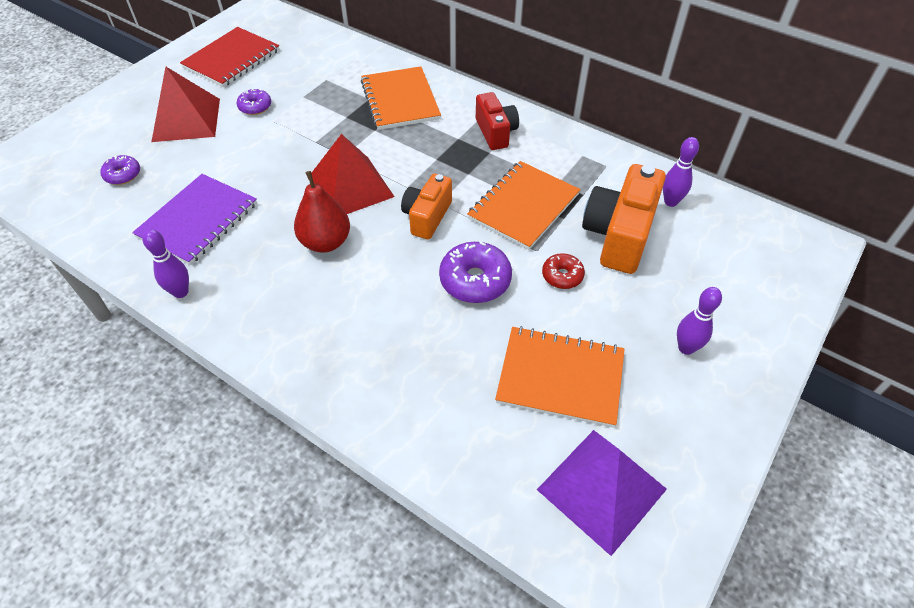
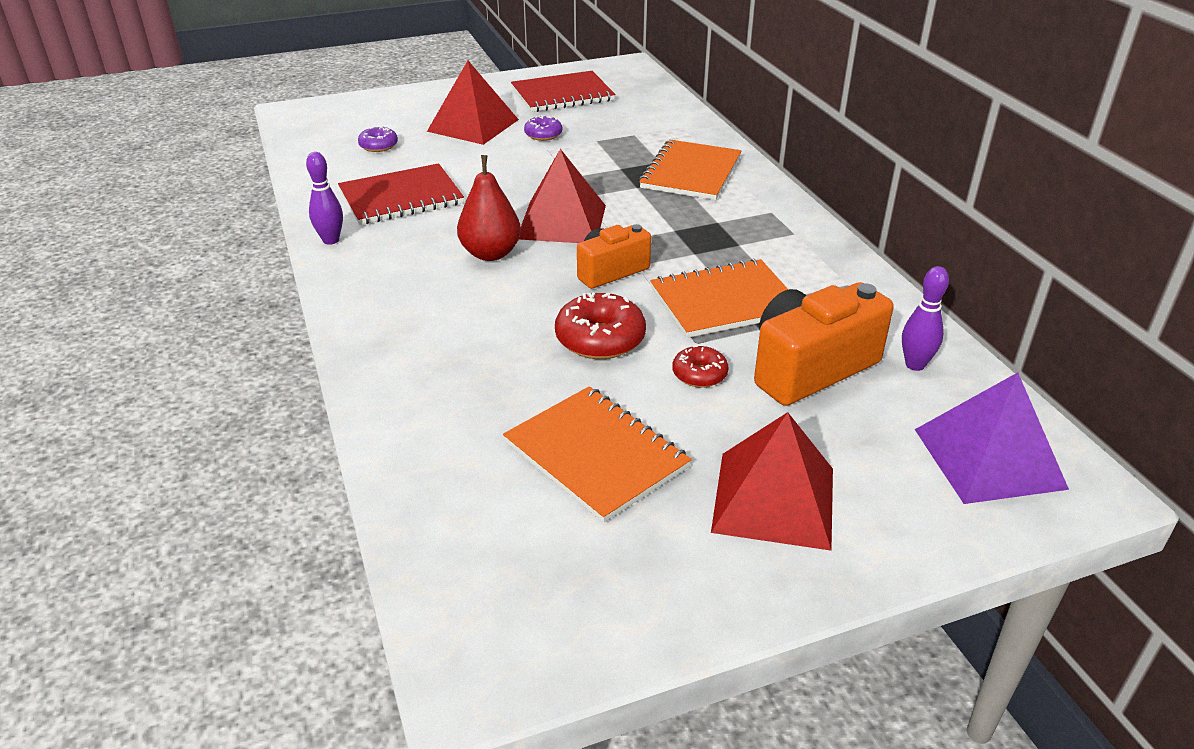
camera: 35 degrees right, 15 degrees down
(198, 220) = (401, 197): purple notebook -> red notebook
(475, 280) = (600, 339): purple donut -> red donut
(496, 132) = (766, 231): red camera -> none
(601, 489) = (529, 566): purple pyramid -> purple pyramid (989, 458)
(686, 348) = (774, 499): purple bowling pin -> red pyramid

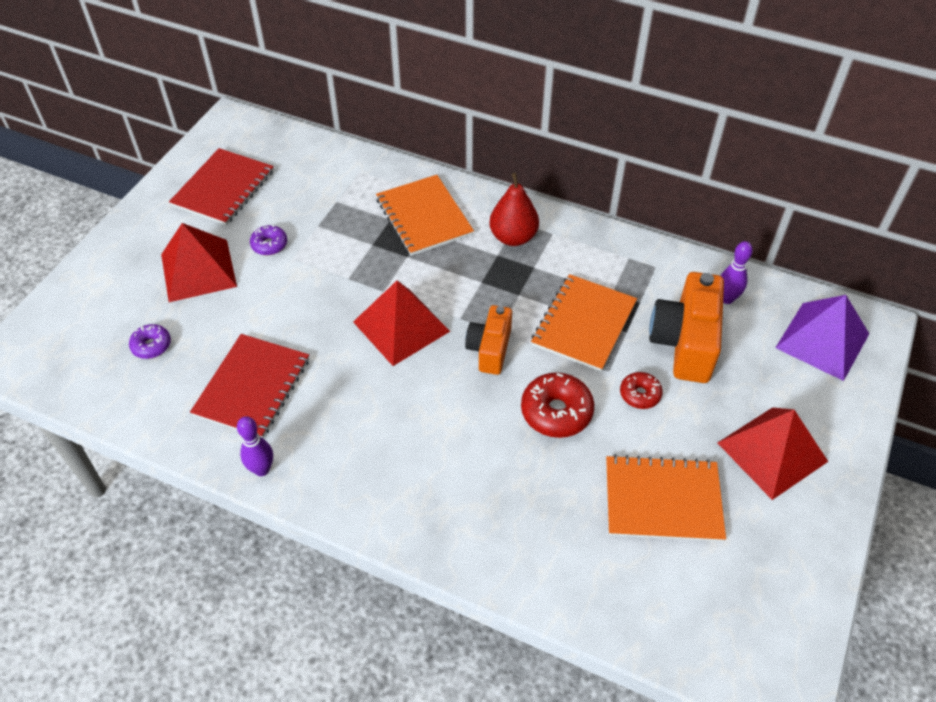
camera: 45 degrees left, 15 degrees up
(490, 253) = (394, 392): red pear -> red pear (513, 237)

